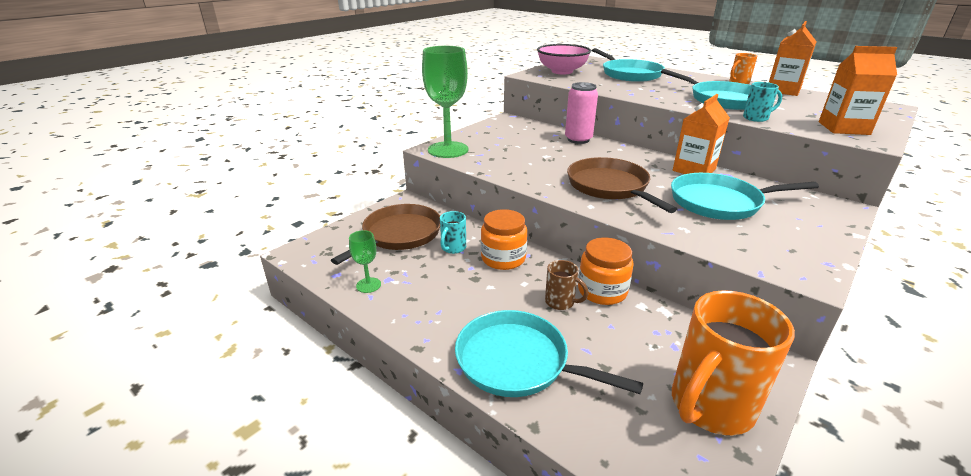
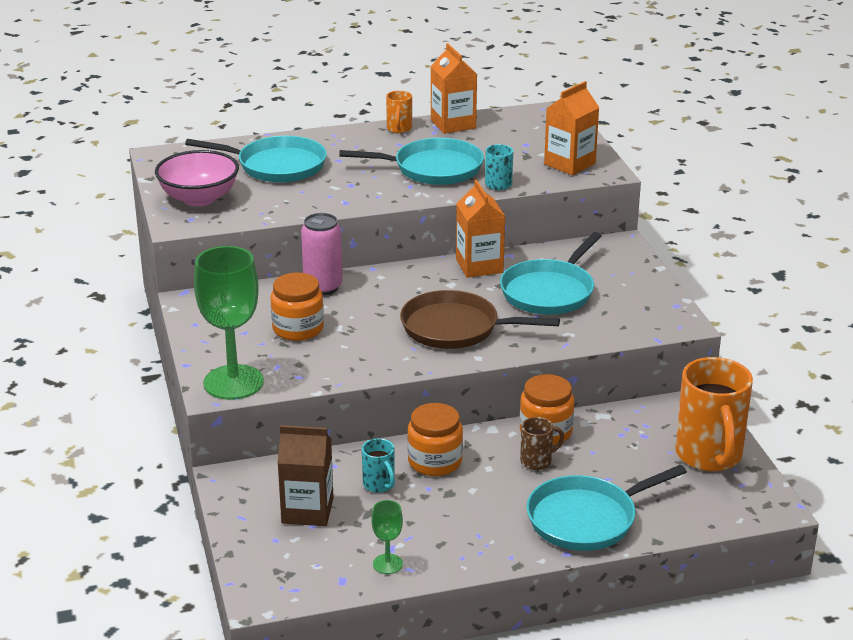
camera: 55 degrees left, 0 degrees up
(399, 235) = (307, 511): brown pan -> brown carton
(526, 147) = (298, 328): none -> orange jar

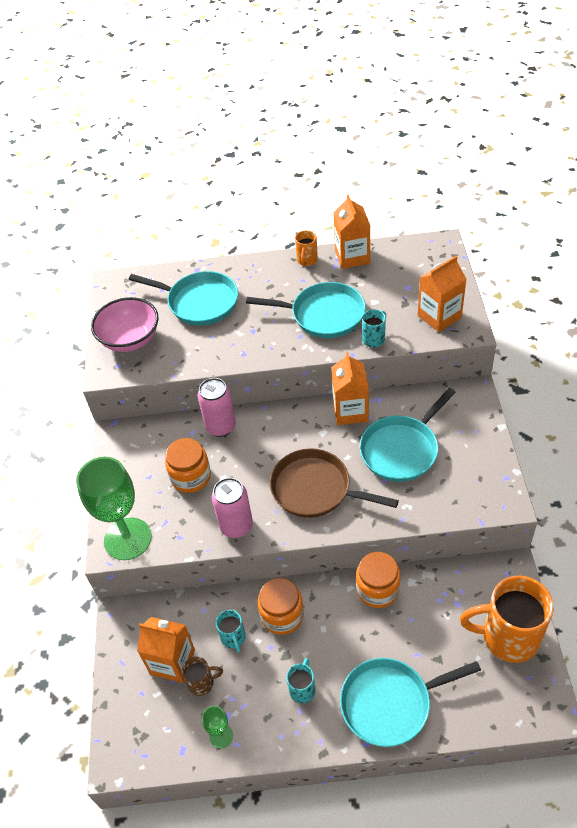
camera: 15 degrees right, 20 degrees up
(307, 511) = (172, 662): brown carton -> orange carton
(367, 363) = (236, 526): none -> pink can
(477, 518) = (302, 689): none -> turquoise mug
(537, 461) = (363, 625): brown mug -> brown mug (202, 683)
(709, 456) = (508, 637): orange mug -> orange mug turned 90 degrees clockwise

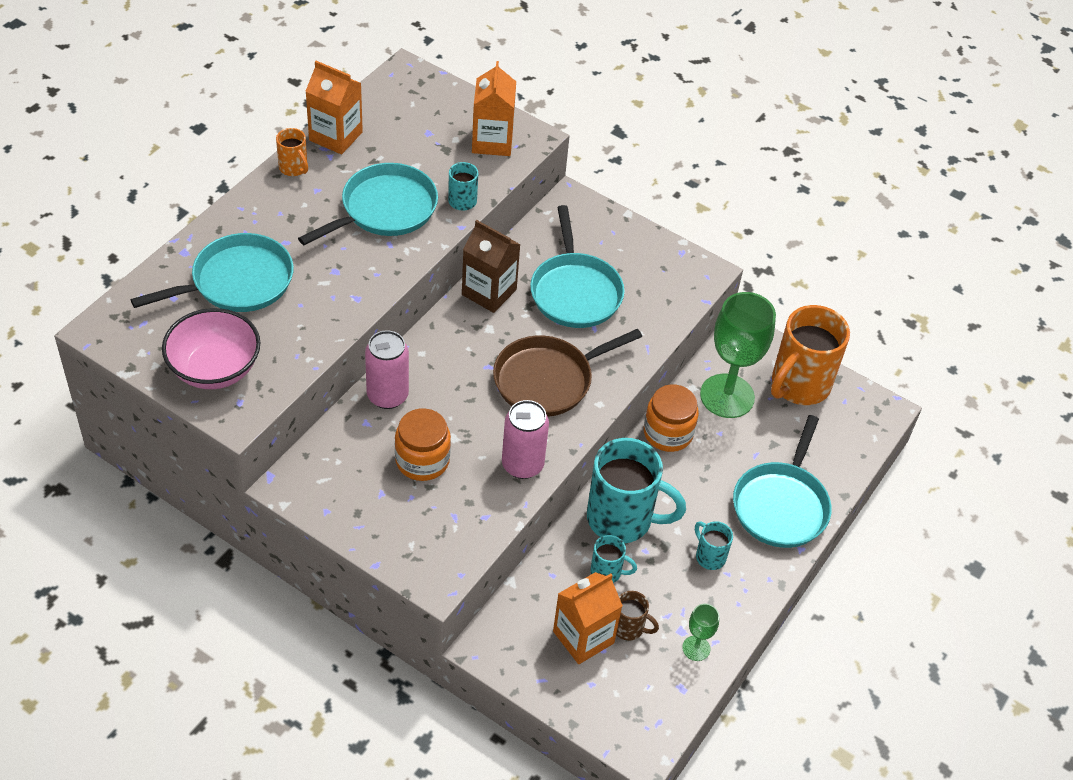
camera: 60 degrees left, 0 degrees up
(127, 539) = (440, 559): green goblet -> green goblet (727, 396)
(202, 683) = (629, 628): brown mug -> brown mug turned 90 degrees clockwise
(282, 615) = (622, 519): orange jar -> turquoise mug
(350, 411) = (489, 292): orange carton -> brown carton

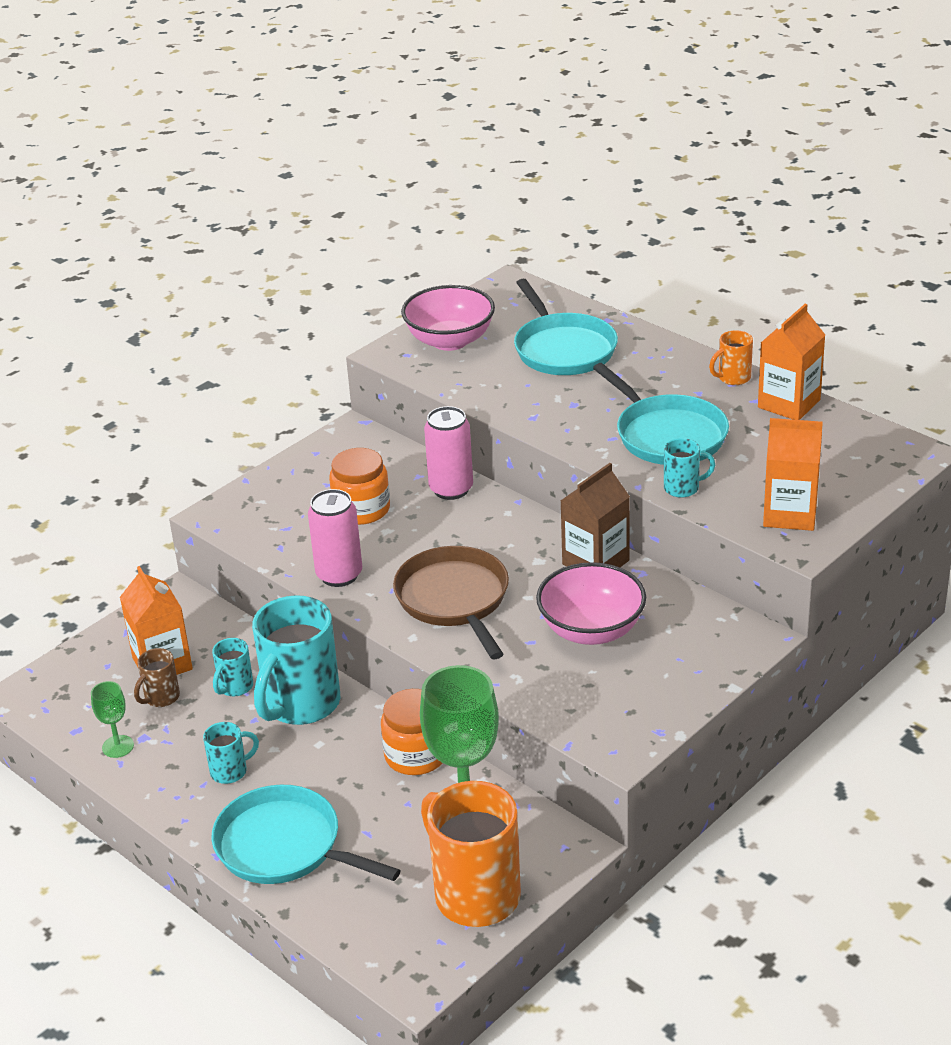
camera: 105 degrees right, 15 degrees down
(575, 292) = (591, 630): turquoise pan -> pink bowl

